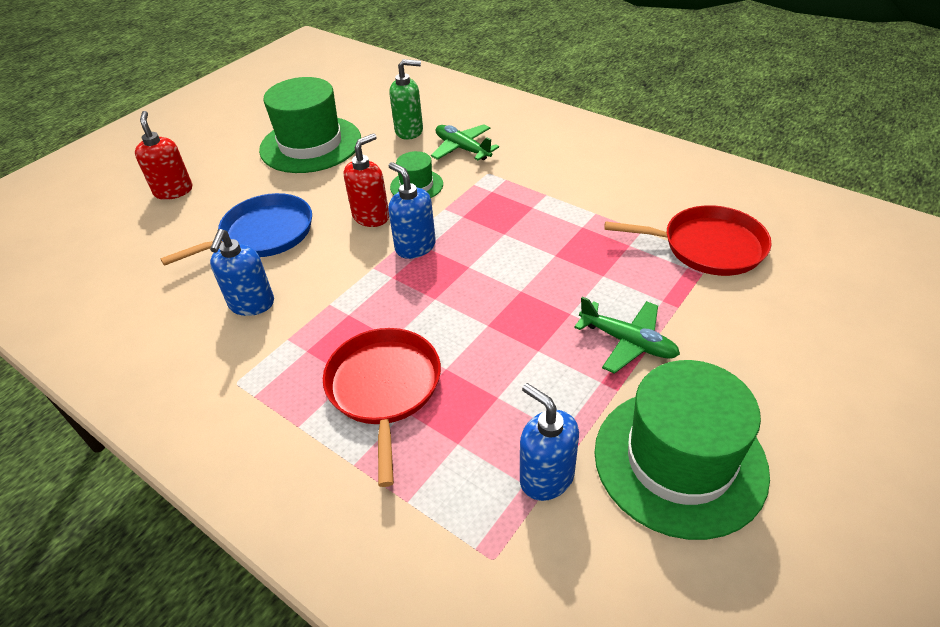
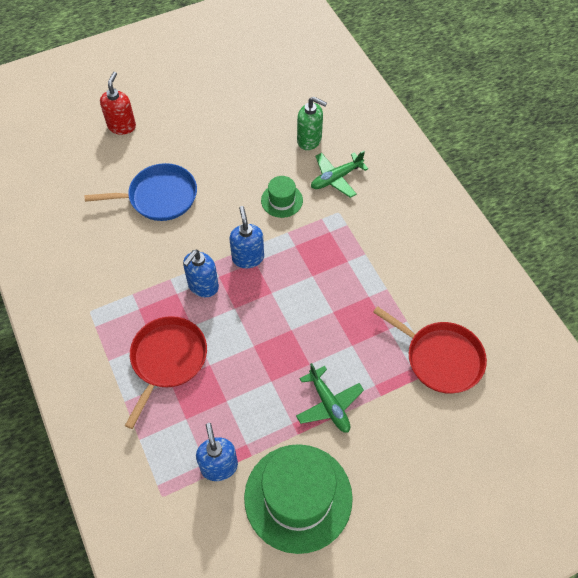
camera: 25 degrees right, 15 degrees up
(251, 304) = (125, 255): blue soap dispenser -> blue soap dispenser (203, 286)
(310, 144) = (233, 121): green hat -> none
(371, 217) = (235, 215): red soap dispenser -> none
(462, 149) = (336, 178): green plane -> green plane turned 105 degrees counterclockwise

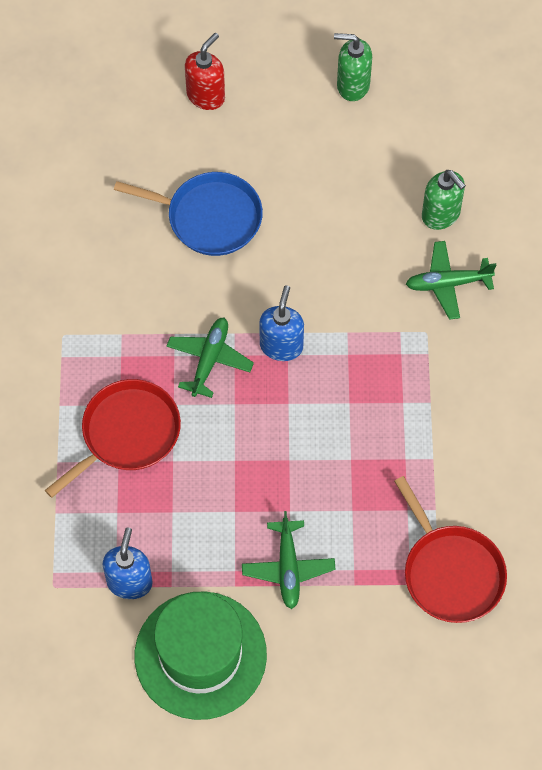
camera: 25 degrees right, 5 degrees up
(203, 286) = (209, 360): blue soap dispenser -> green plane
(214, 88) = (352, 85): none -> green soap dispenser
(282, 200) = (361, 286): green hat -> none

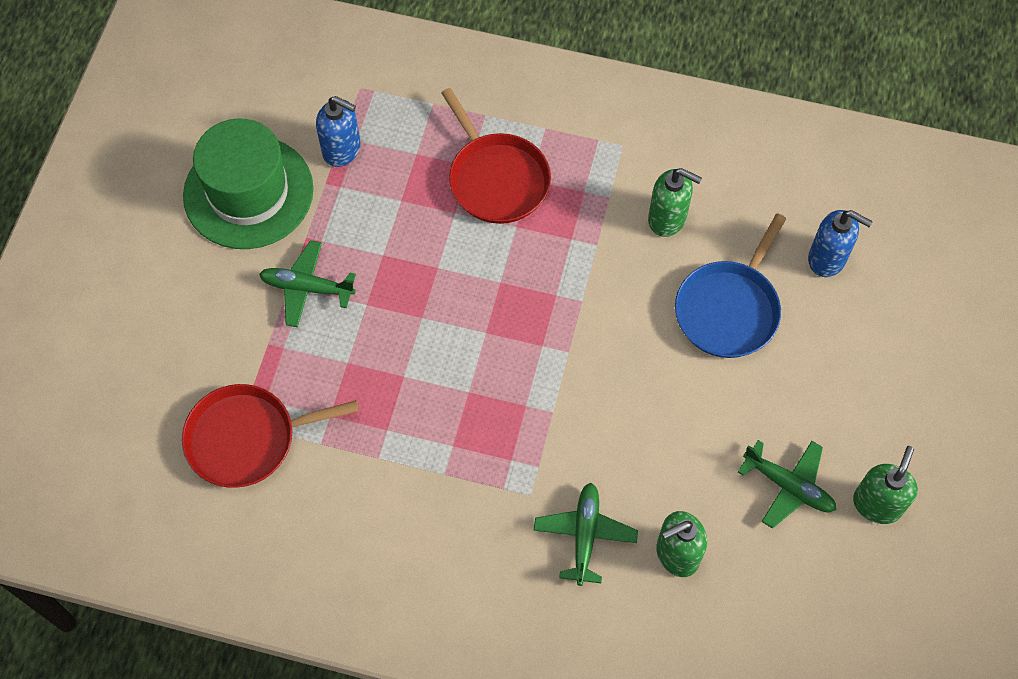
camera: 105 degrees right, 0 degrees up
(132, 282) = (667, 219): none -> green soap dispenser
(206, 95) = (890, 341): red soap dispenser -> none
(209, 360) = (557, 270): green plane -> green plane (788, 486)
(281, 346) = (554, 342): blue soap dispenser -> blue soap dispenser (827, 259)

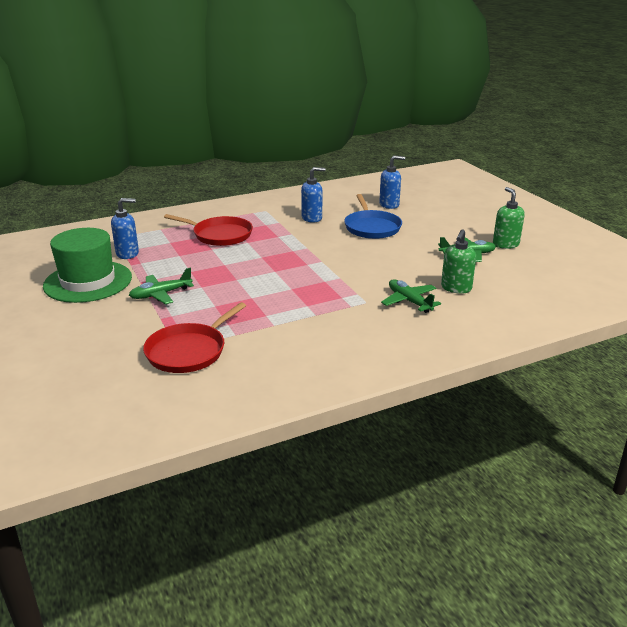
camera: 40 degrees left, 35 degrees down
(667, 219) = (312, 218): green soap dispenser -> blue soap dispenser

